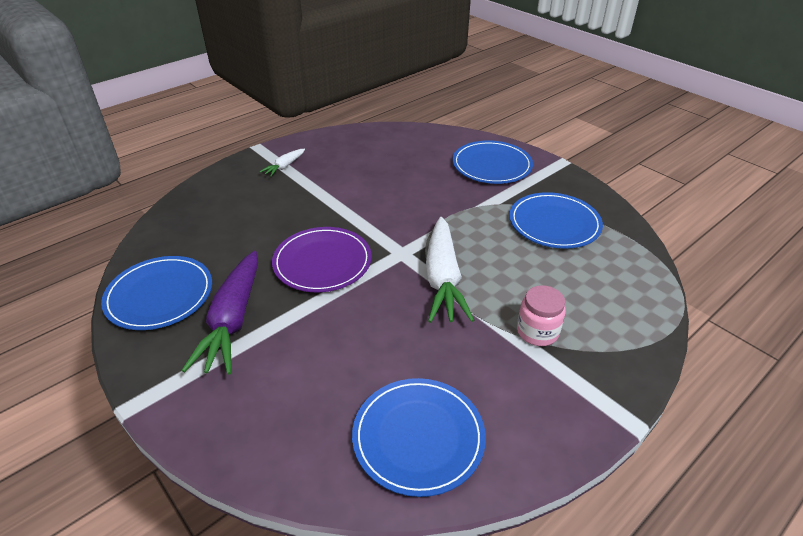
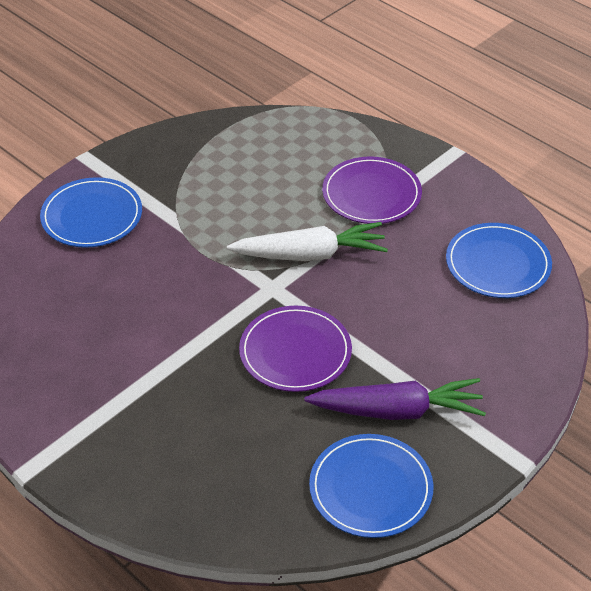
camera: 95 degrees left, 5 degrees up
(284, 166) = (87, 425): white carrot -> none
(537, 332) = (371, 194): pink jar -> purple plate
(554, 223) = (211, 173): blue plate -> none

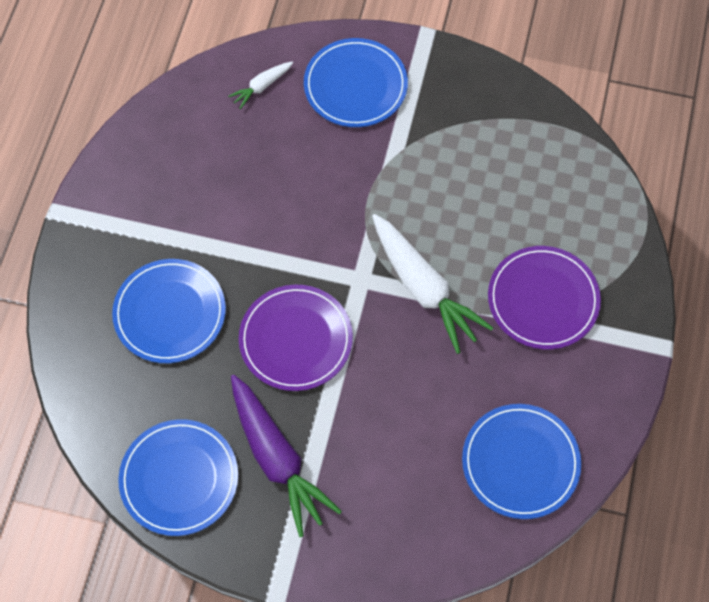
camera: 60 degrees right, 20 degrees up
(36, 273) = (261, 87): none -> white carrot
(202, 428) = (170, 313): none -> blue plate

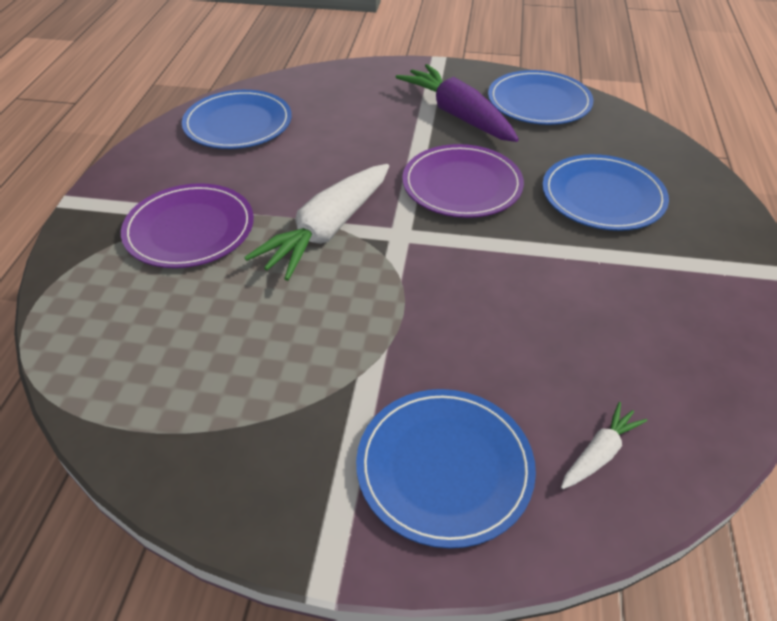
camera: 175 degrees right, 20 degrees down
(423, 288) = (327, 230): white carrot -> white carrot turned 105 degrees counterclockwise

